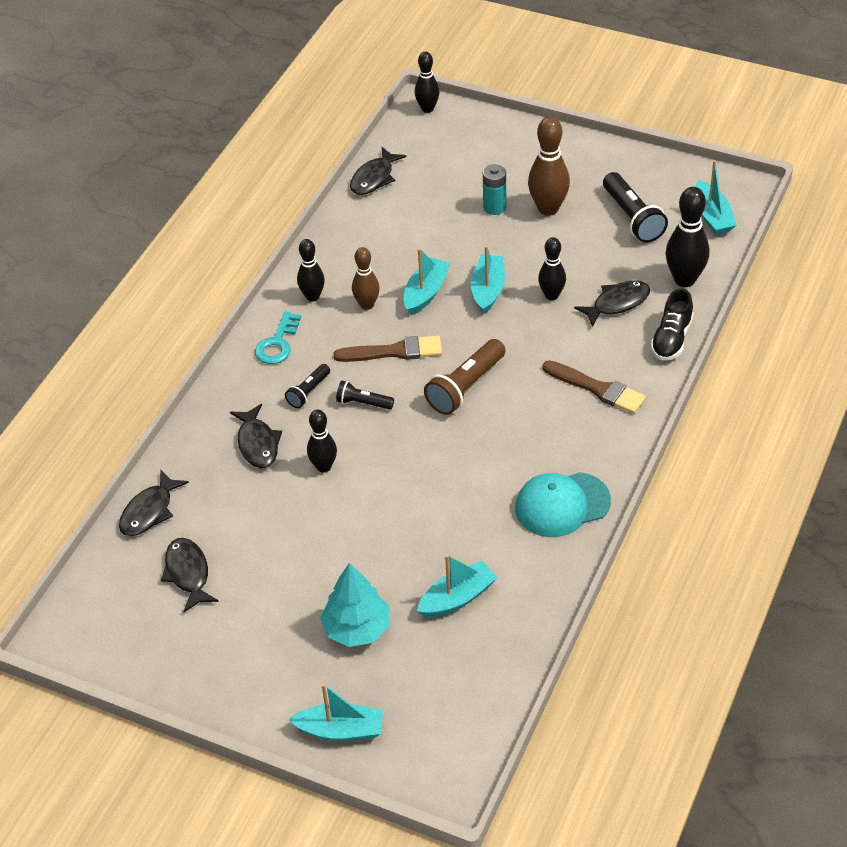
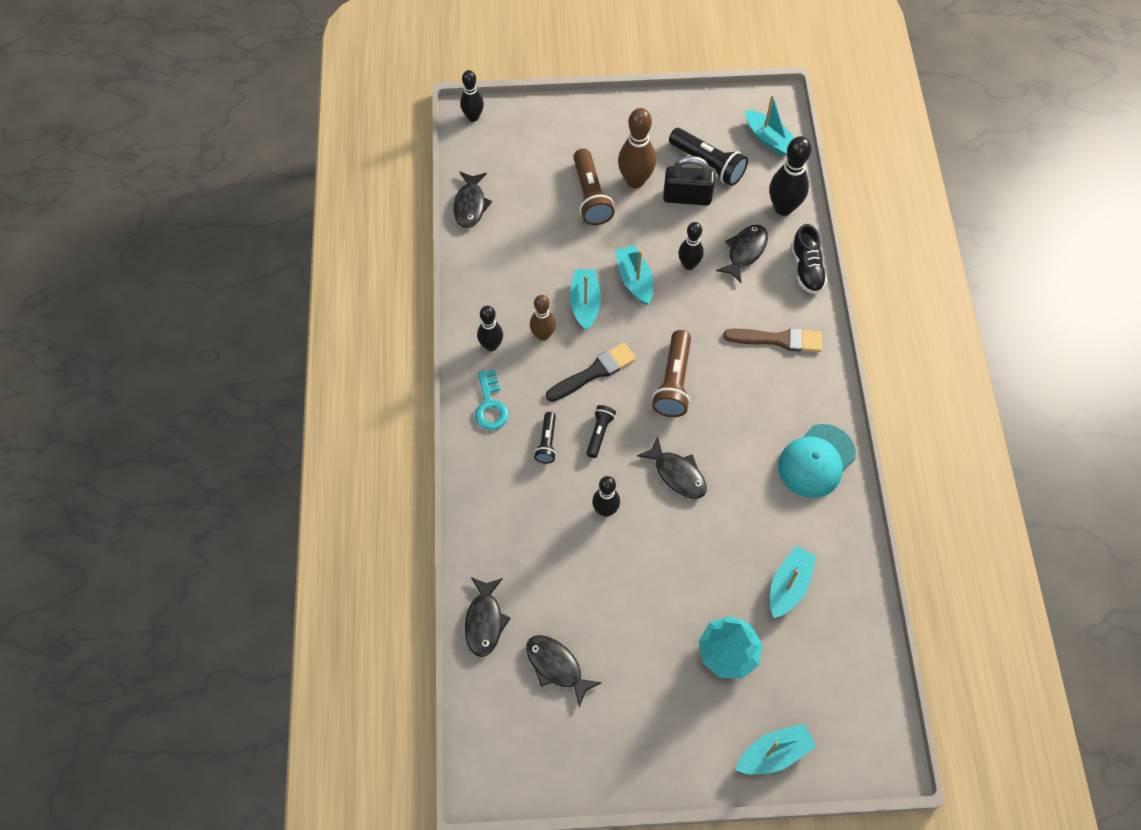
camera: 30 degrees left, 15 degrees up
(257, 443) = (535, 512): black fish -> black fish (677, 474)
(363, 403) = (599, 433): black flashlight -> black flashlight turned 120 degrees clockwise
(394, 351) = (594, 372): brown brush -> black brush
(494, 207) = (590, 196): turquoise battery -> brown flashlight
(590, 239) = (687, 197): none -> black padlock

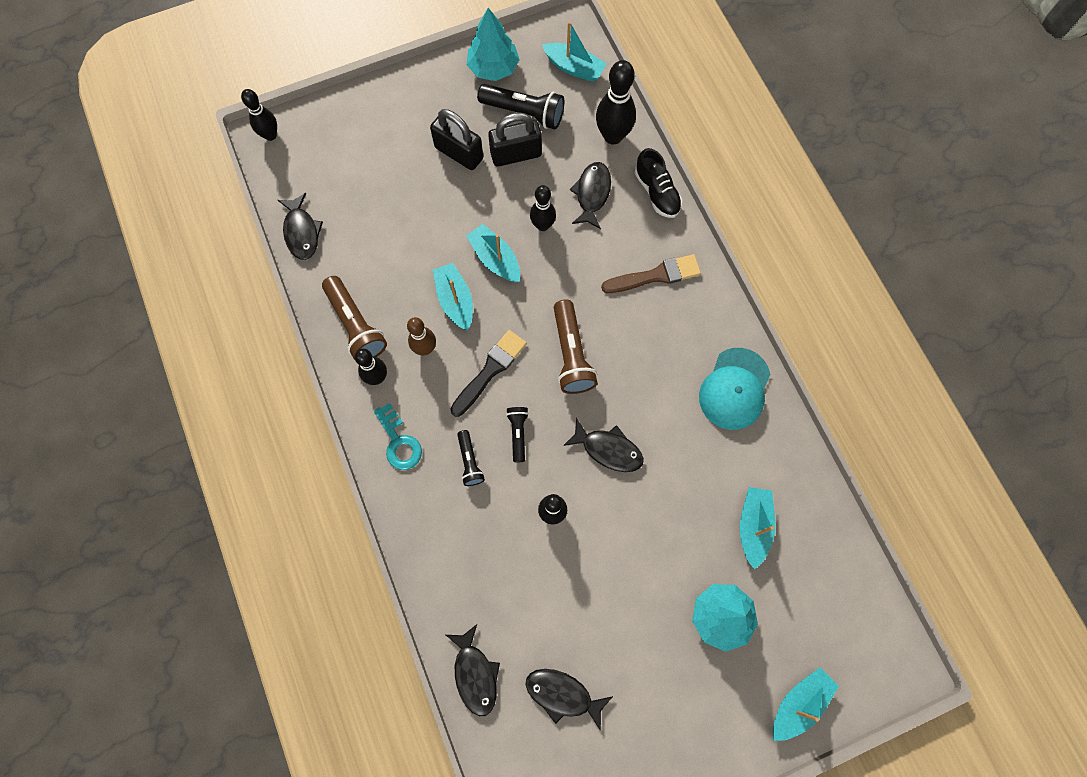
camera: 20 degrees left, 10 degrees up
(590, 196) = (420, 183): brown flashlight -> brown flashlight (356, 325)
(635, 181) = (459, 153): brown bowling pin -> black padlock
(694, 118) = (493, 68): none -> turquoise tree

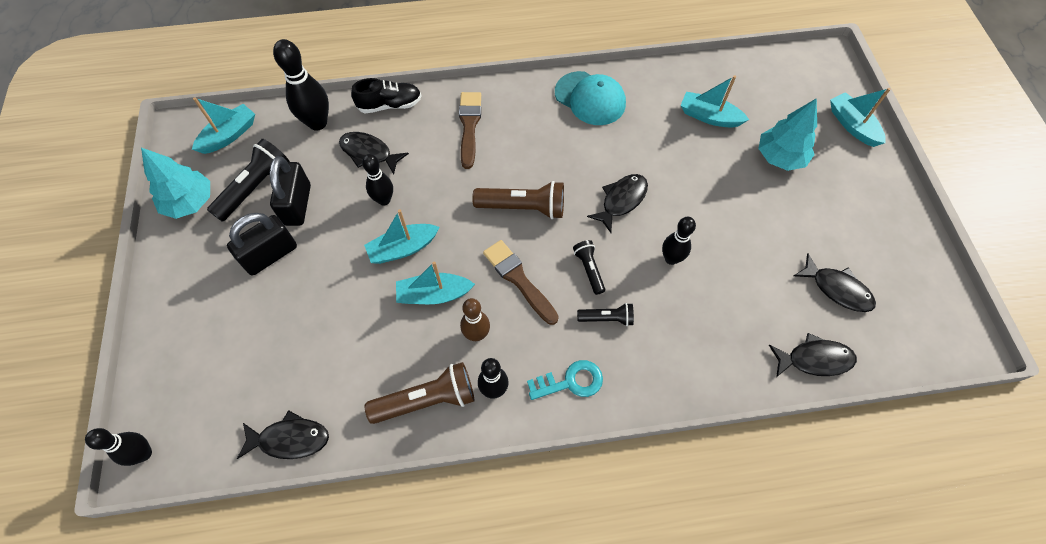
camera: 75 degrees left, 10 degrees down
(490, 371) = (518, 279): black brush -> brown brush
(518, 434) = (589, 269): black flashlight -> black flashlight turned 60 degrees clockwise
(562, 694) = (837, 289): black fish -> black fish turned 90 degrees counterclockwise

